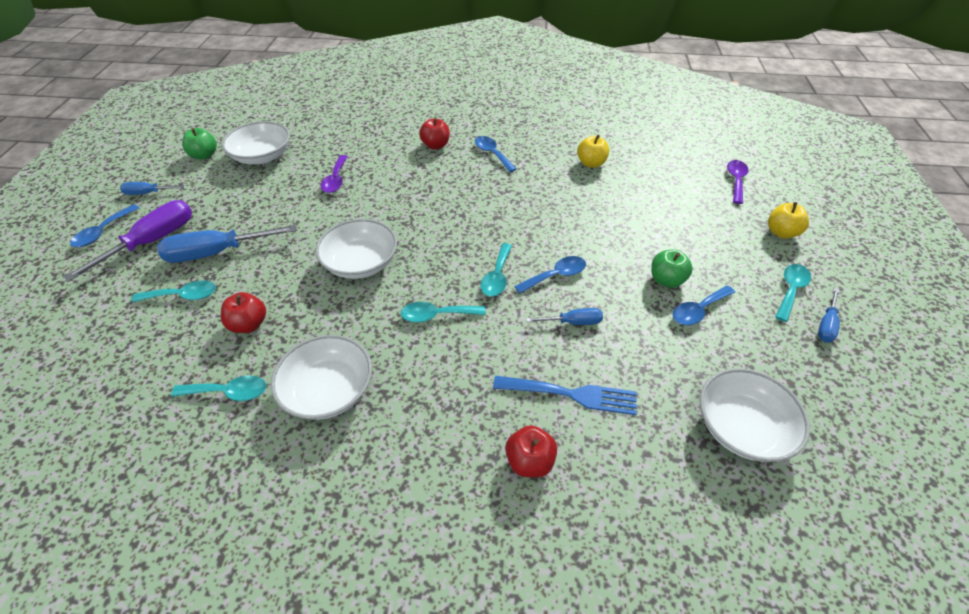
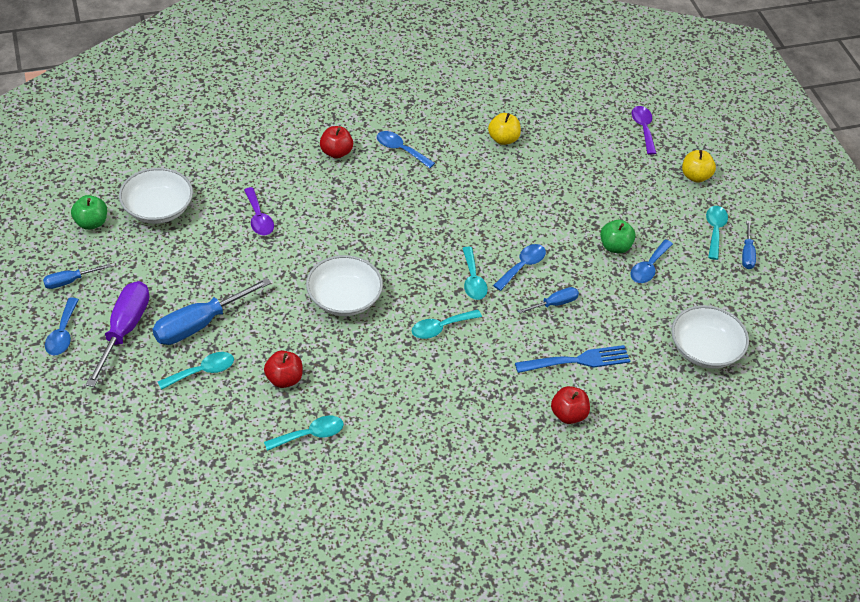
camera: 25 degrees left, 0 degrees up
(328, 390) = (390, 410): white bowl -> none

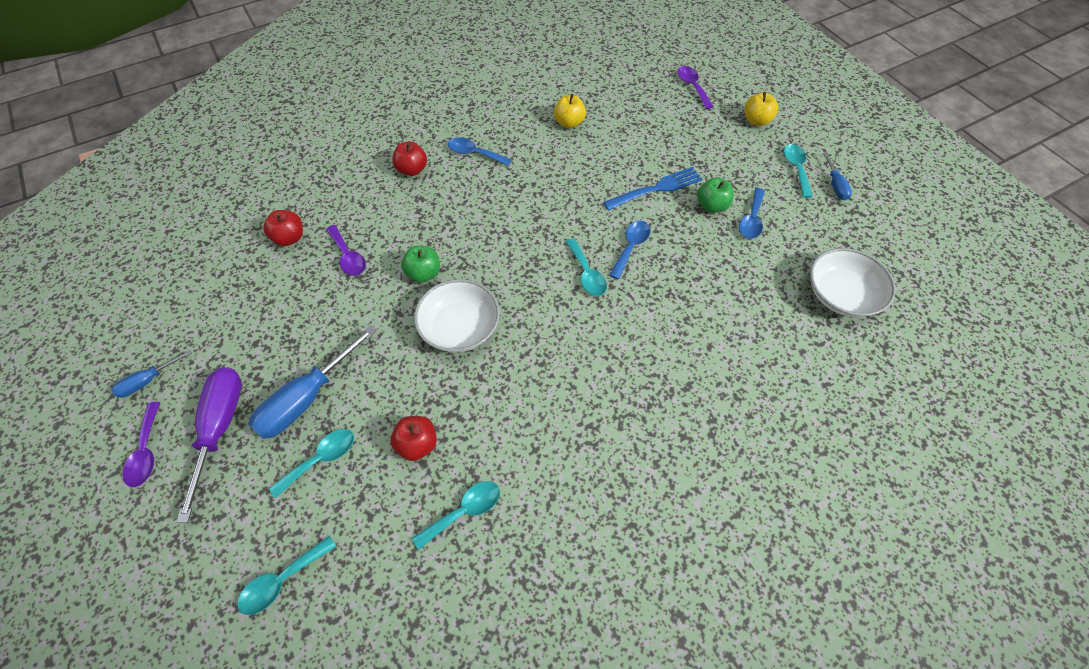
camera: 10 degrees left, 10 degrees up
(62, 334) = (146, 451): blue spoon -> purple spoon
(91, 223) = (165, 304): green apple -> green apple (424, 273)
(158, 209) = (237, 271): white bowl -> none
(440, 328) = (571, 336): turquoise spoon -> turquoise spoon (282, 580)
(554, 304) = (676, 281): blue screwdriver -> none
(568, 415) = (737, 407): red apple -> red apple (289, 238)
(576, 361) = (722, 340): blue fork -> blue fork (656, 189)

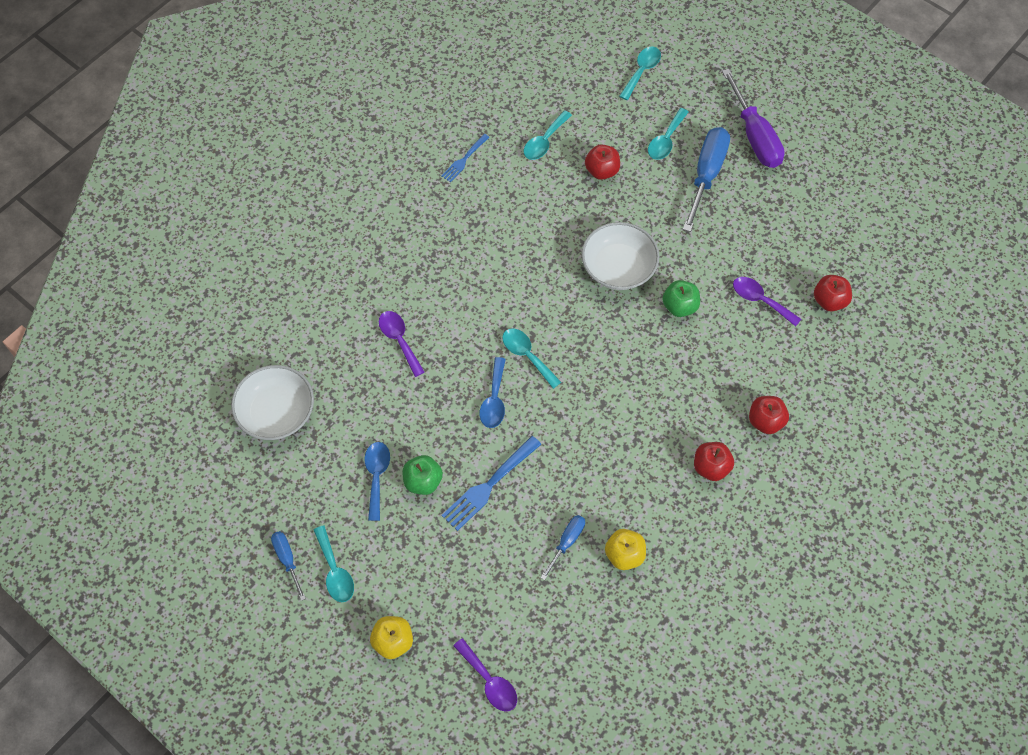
camera: 160 degrees right, 5 degrees up
(146, 451) = (794, 107): purple spoon -> purple spoon (399, 340)
(148, 381) = (838, 148): blue screwdriver -> blue screwdriver (566, 542)
(474, 153) = (711, 467): blue spoon -> red apple
(575, 521) = (464, 159): none -> blue fork

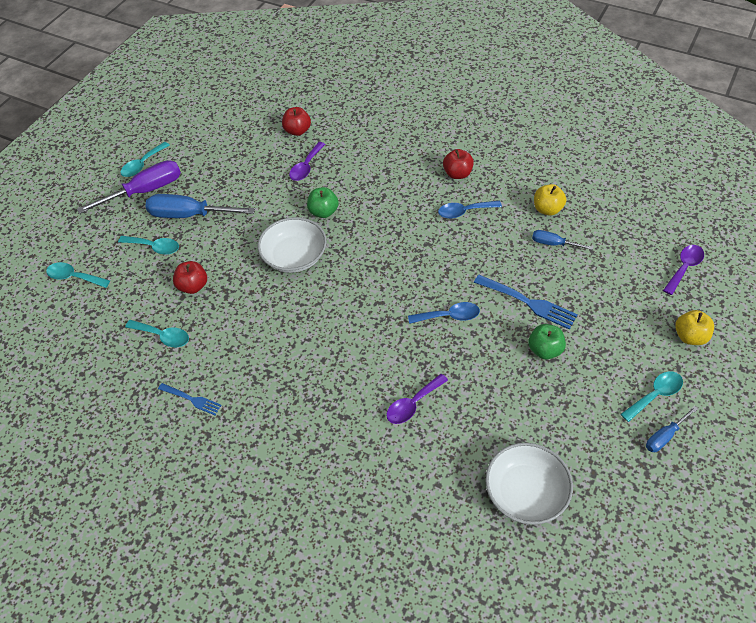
camera: 100 degrees left, 10 degrees down
(377, 476) = (555, 386): blue spoon -> blue spoon (464, 212)
(527, 355) = (399, 302): turquoise spoon -> turquoise spoon (142, 164)
(765, 421) = (409, 151): red apple -> none

